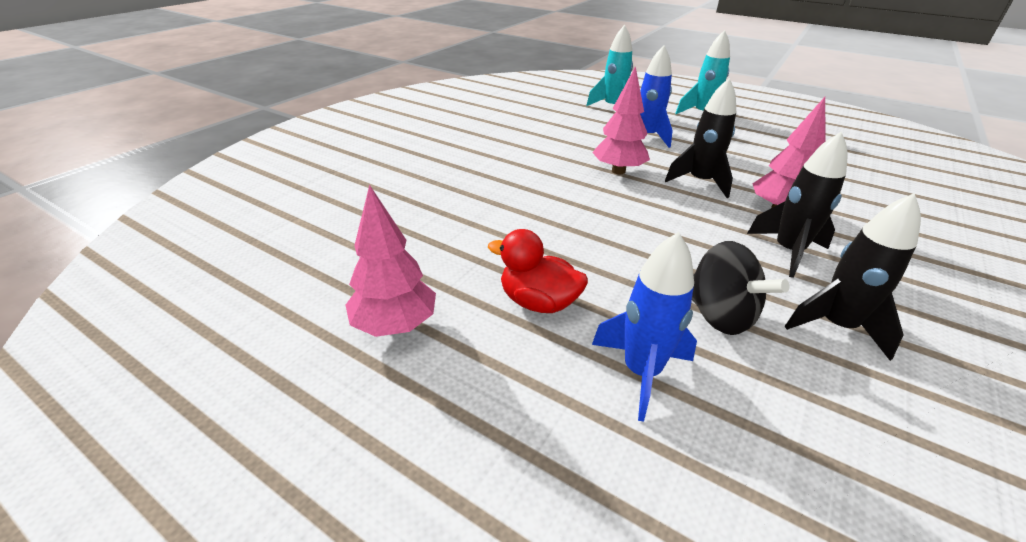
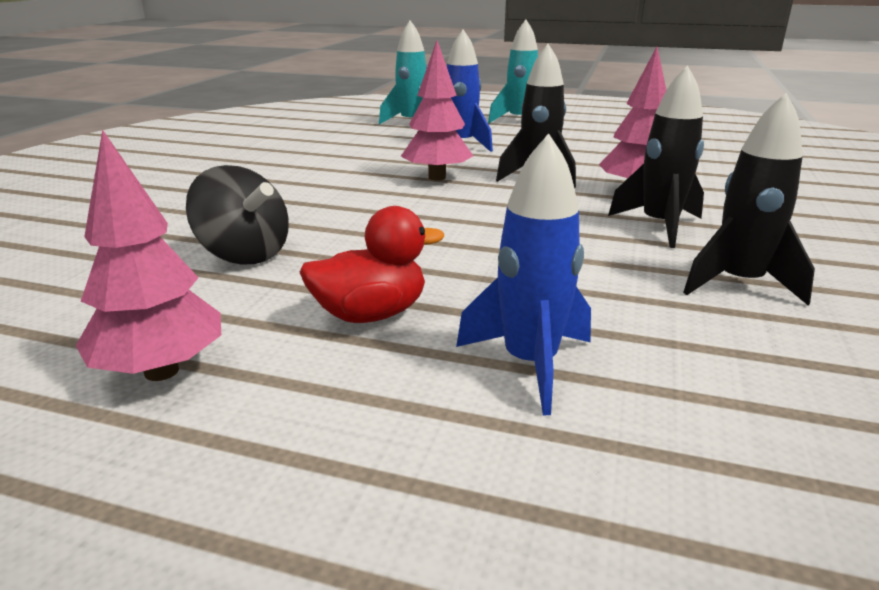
camera: 15 degrees left, 10 degrees down
(538, 302) = (370, 314): red duck -> red duck turned 150 degrees clockwise
(719, 315) = (605, 294): black spinning top -> black spinning top (244, 254)

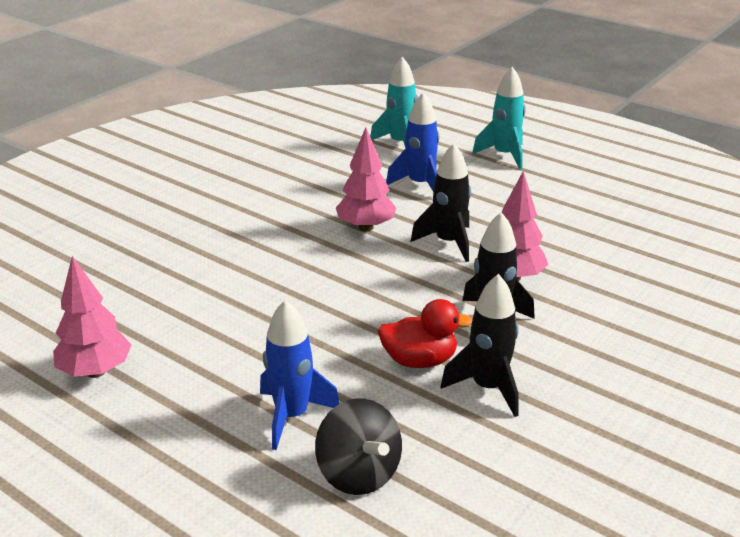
camera: 20 degrees right, 5 degrees up
(244, 254) = (180, 287): black spinning top -> black spinning top (358, 474)
(370, 314) = (227, 357): red duck -> red duck (419, 360)

